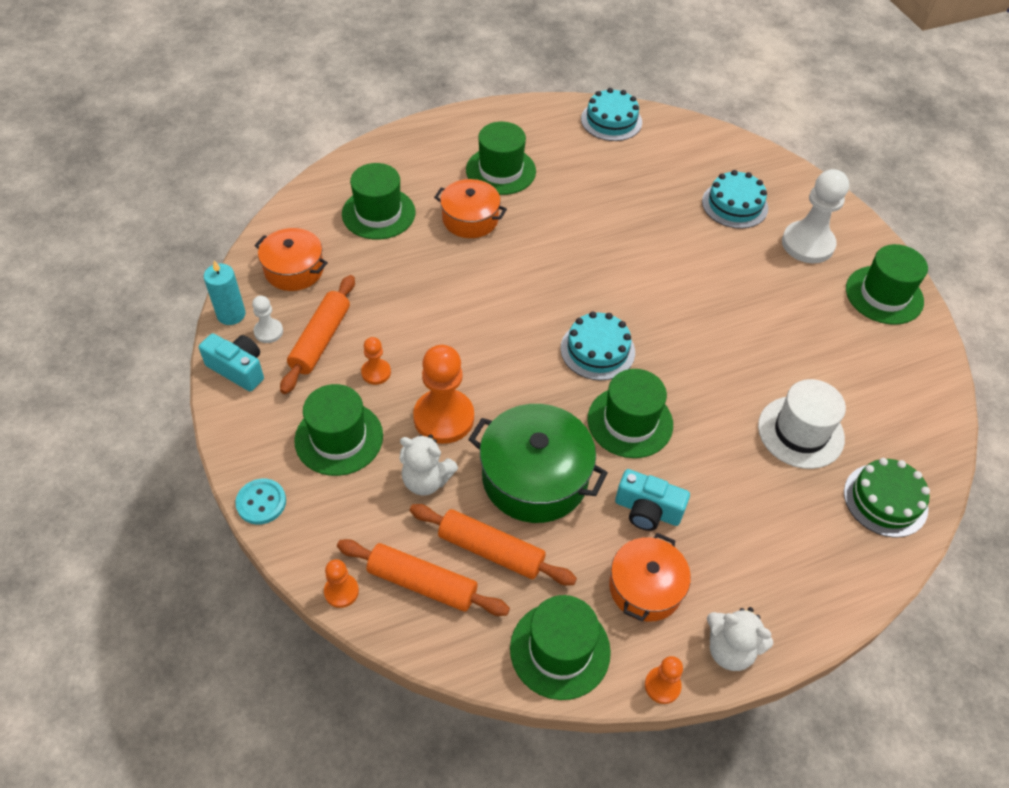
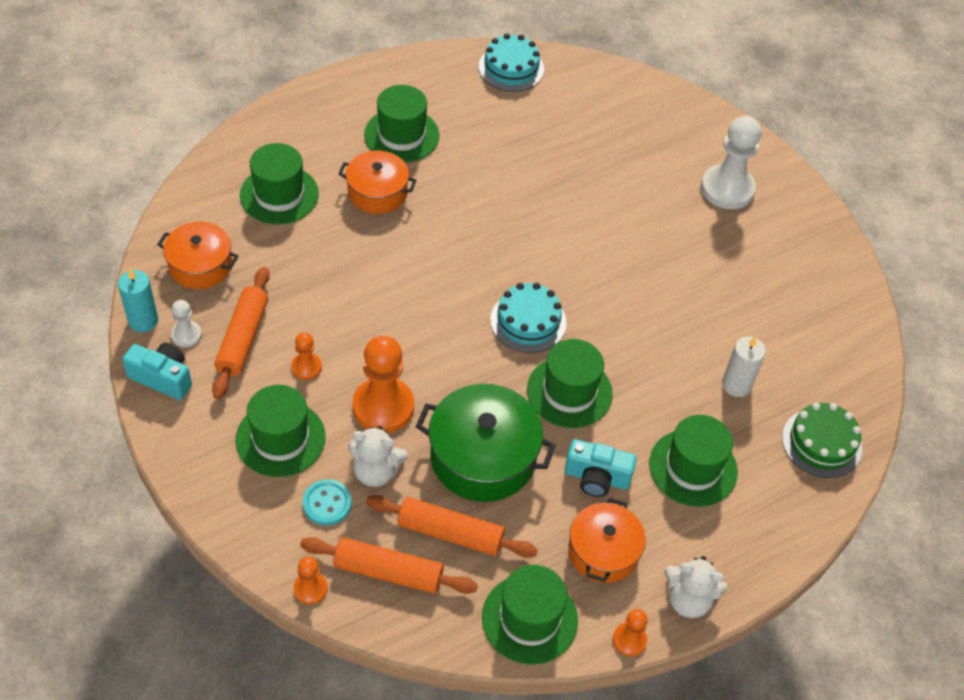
camera: 10 degrees left, 0 degrees up
(261, 502) = (214, 511): turquoise button -> turquoise button (327, 503)
(734, 205) = (649, 152): turquoise cake -> none
(800, 432) = (736, 385): white hat -> white candle
(884, 295) = (807, 236): green hat -> green hat (693, 467)

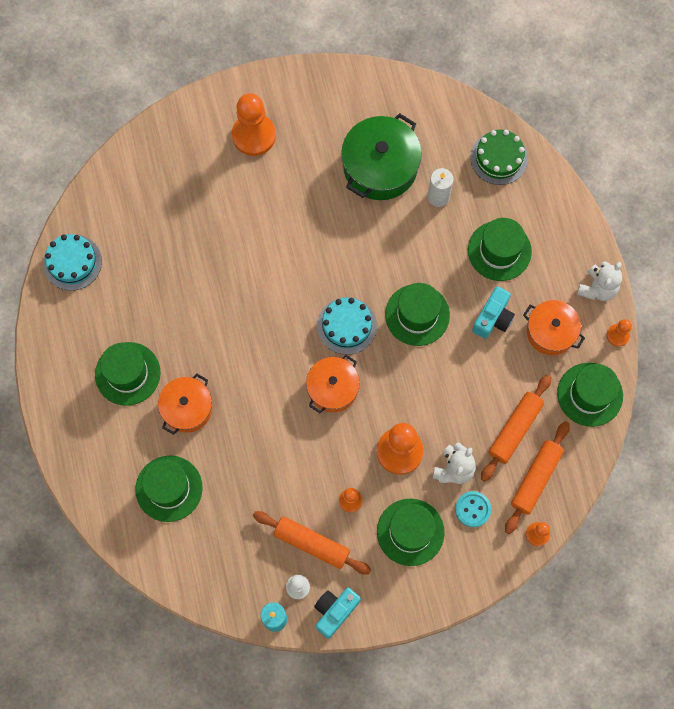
camera: 70 degrees left, 20 degrees up
(200, 265) = (229, 565): orange pot -> orange pot (333, 388)
(483, 457) = (459, 391): green pot -> green pot (380, 166)
(727, 189) = (254, 135): white pawn -> orange pawn

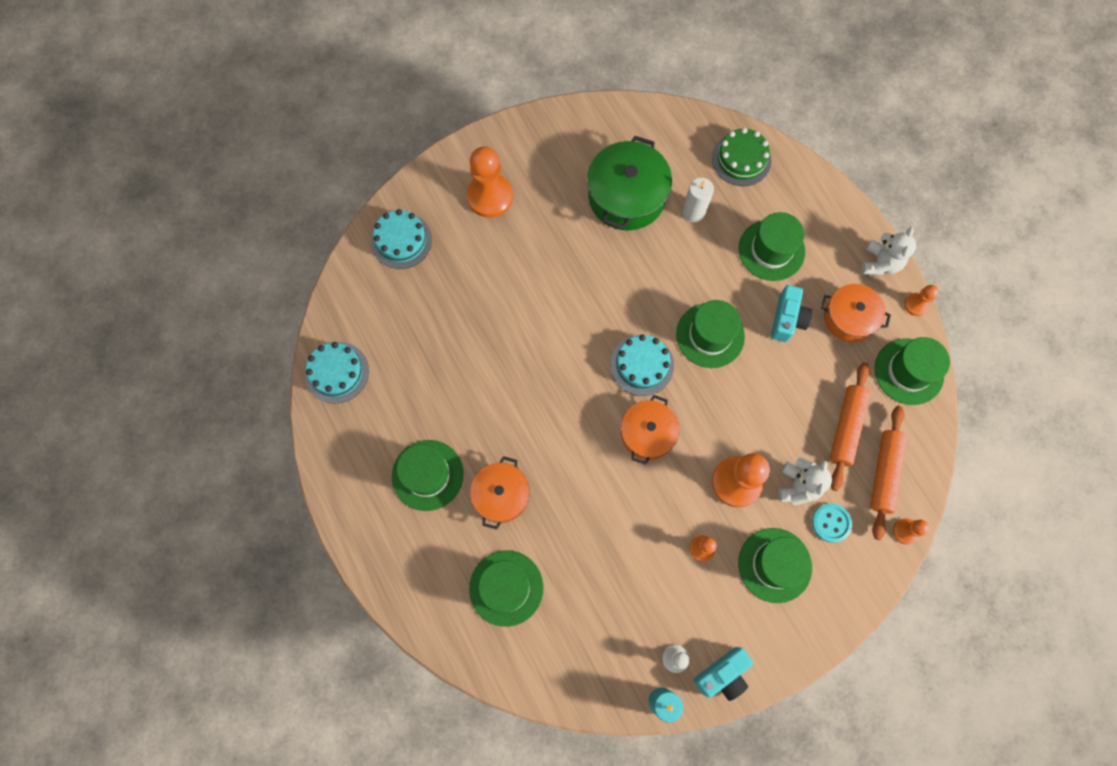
camera: 15 degrees left, 0 degrees up
(162, 156) = (401, 240): none -> turquoise cake
(312, 544) = (676, 606): orange rolling pin -> none
(335, 611) = (722, 674): turquoise camera -> turquoise camera turned 150 degrees counterclockwise

